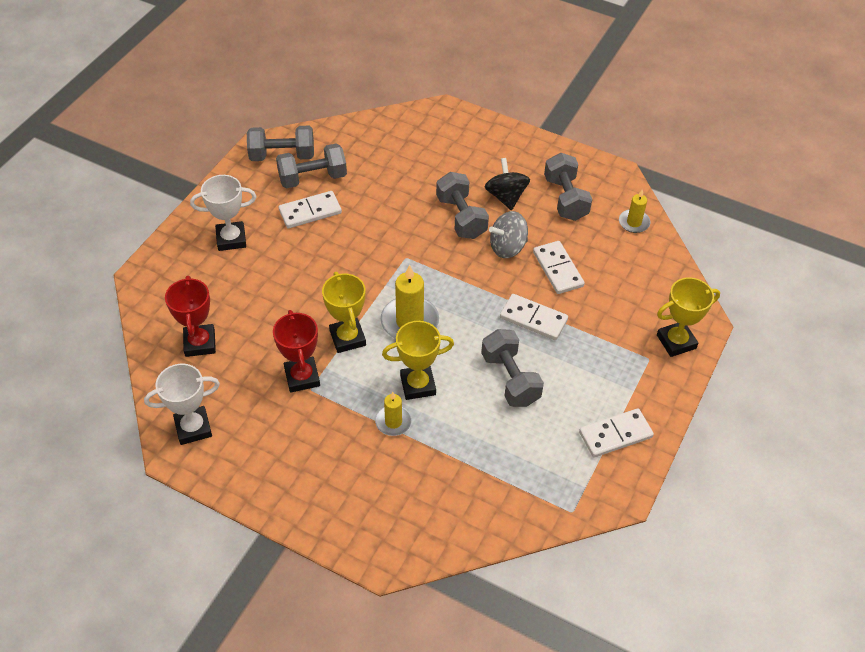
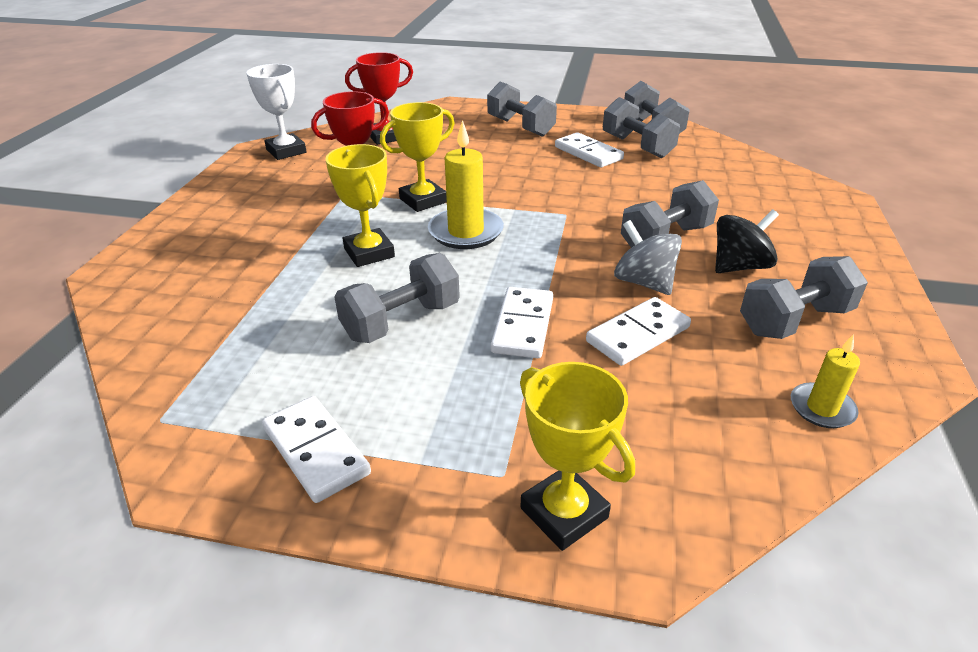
camera: 75 degrees right, 15 degrees down
(231, 239) = (520, 127): white trophy -> grey dumbbell
(393, 422) = (309, 246): yellow candle -> none

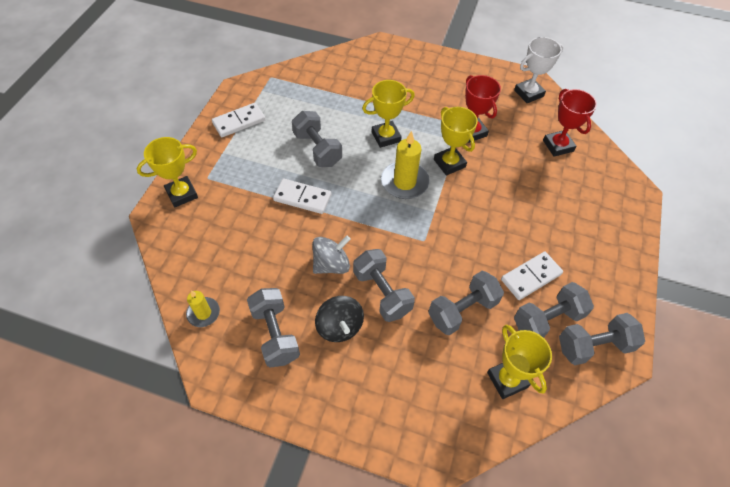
camera: 95 degrees right, 20 degrees up
(520, 127) = (587, 236): grey dumbbell -> grey dumbbell (462, 310)
(637, 334) = (282, 247): white domino -> none
(721, 165) = (507, 380): none -> yellow trophy

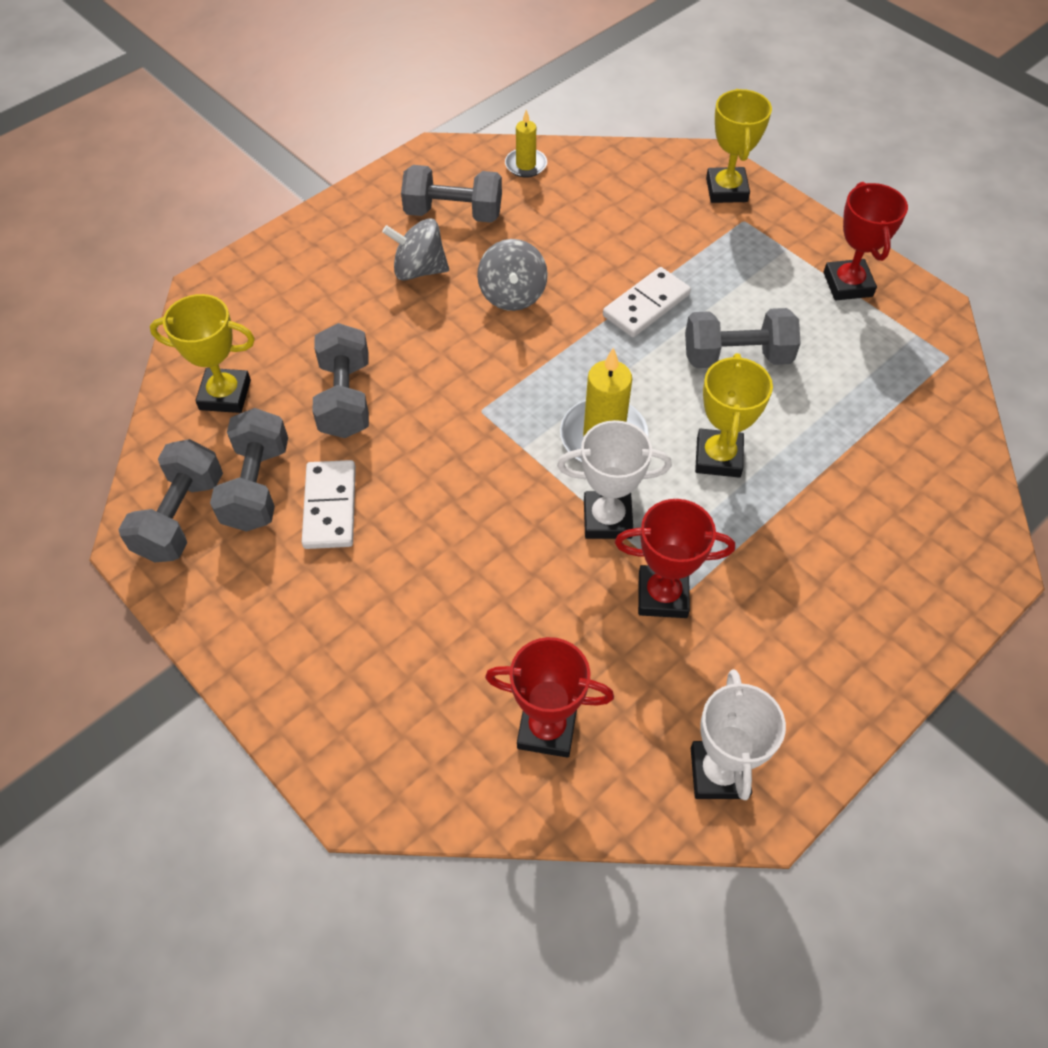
camera: 120 degrees right, 0 degrees up
(239, 121) = (848, 284): white domino -> red trophy
(339, 327) = (419, 270): black spinning top -> grey spinning top
(382, 293) = (434, 327): grey dumbbell -> none
(449, 163) = (607, 519): yellow trophy -> white trophy

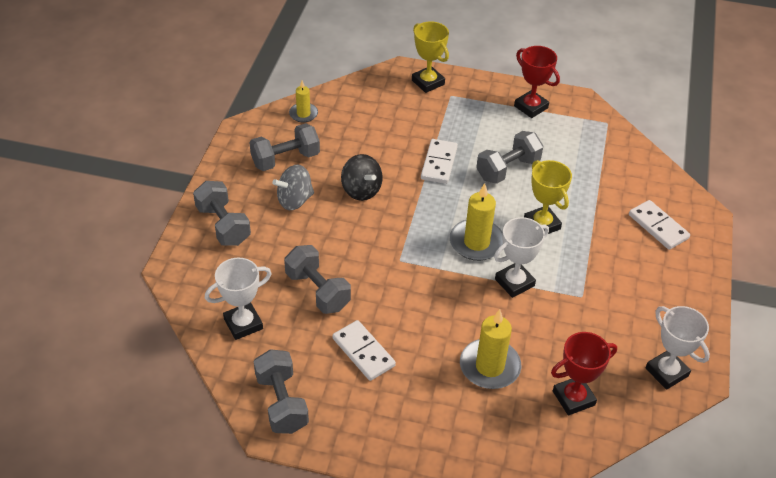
camera: 35 degrees left, 10 degrees down
(225, 395) = (243, 324): yellow trophy -> white trophy
(257, 486) = (311, 363): grey dumbbell -> grey dumbbell (223, 225)
(471, 617) = (489, 366): none -> yellow candle
(512, 295) = (361, 190): grey spinning top -> black spinning top
(662, 595) = (572, 305): red trophy -> none
(896, 548) = (658, 227): none -> white domino

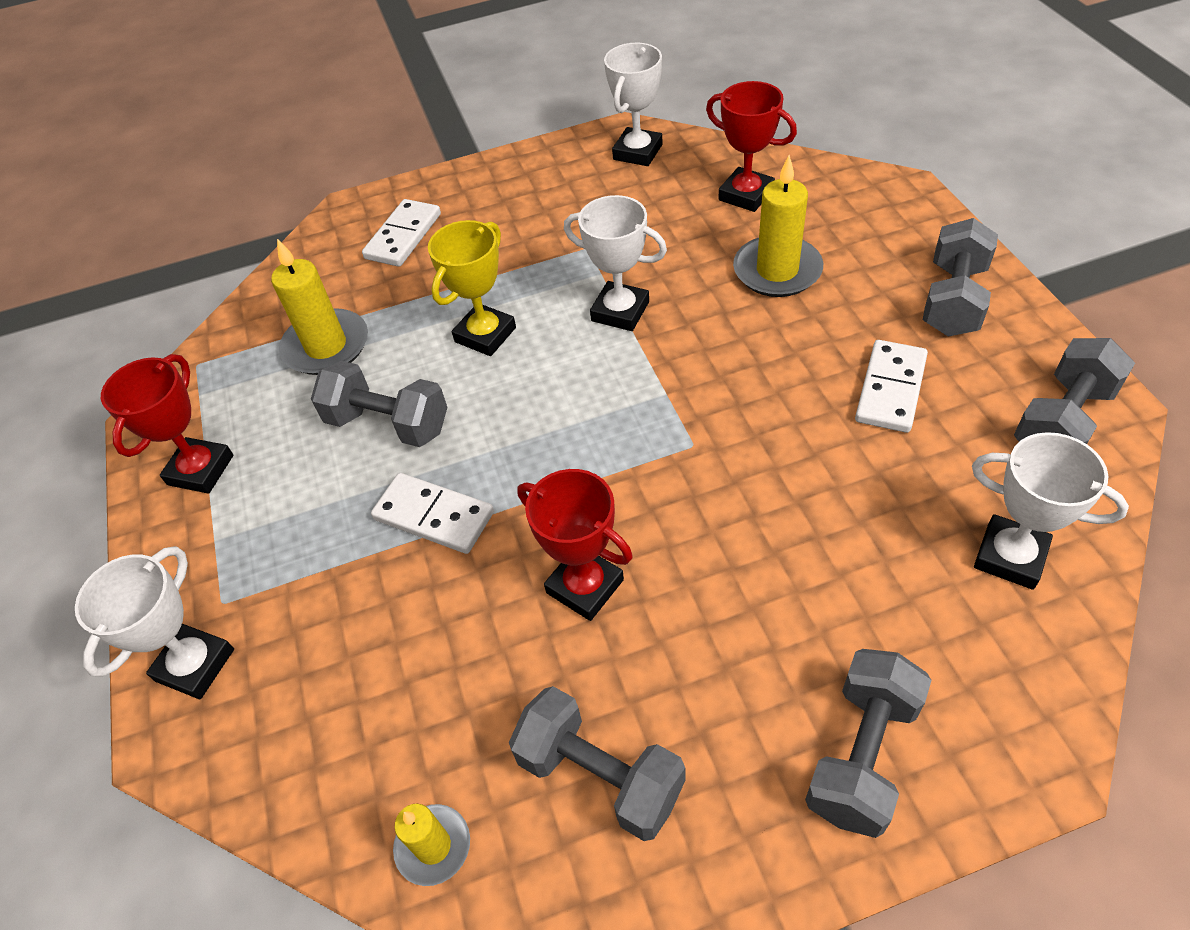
camera: 115 degrees left, 5 degrees up
(294, 200) = (695, 675): grey spinning top -> none
(317, 291) = (850, 505): grey dumbbell -> grey dumbbell (953, 300)
(361, 190) = (585, 586): black spinning top -> red trophy
(428, 82) = (195, 665): yellow trophy -> white trophy
(439, 163) = (434, 516): white domino -> white domino turned 45 degrees clockwise
(476, 242) = (579, 381): yellow candle -> yellow candle (326, 346)

